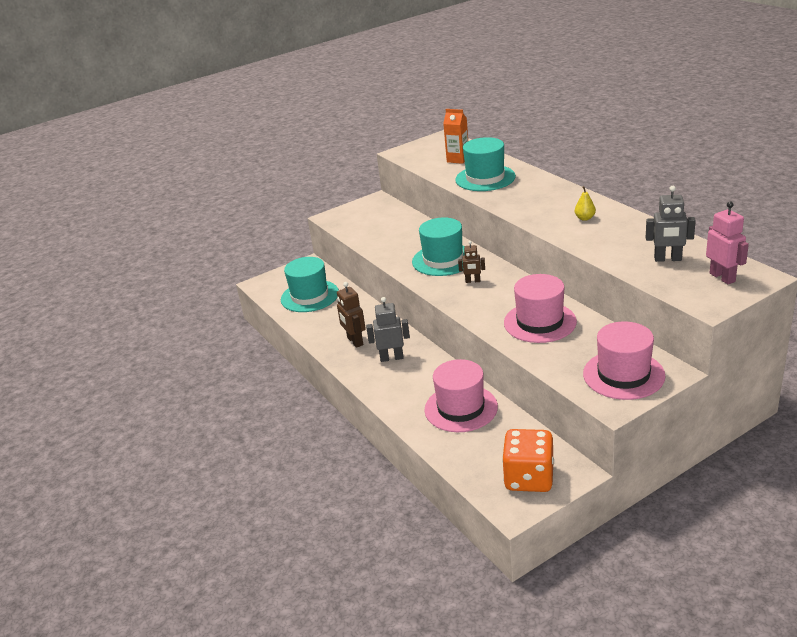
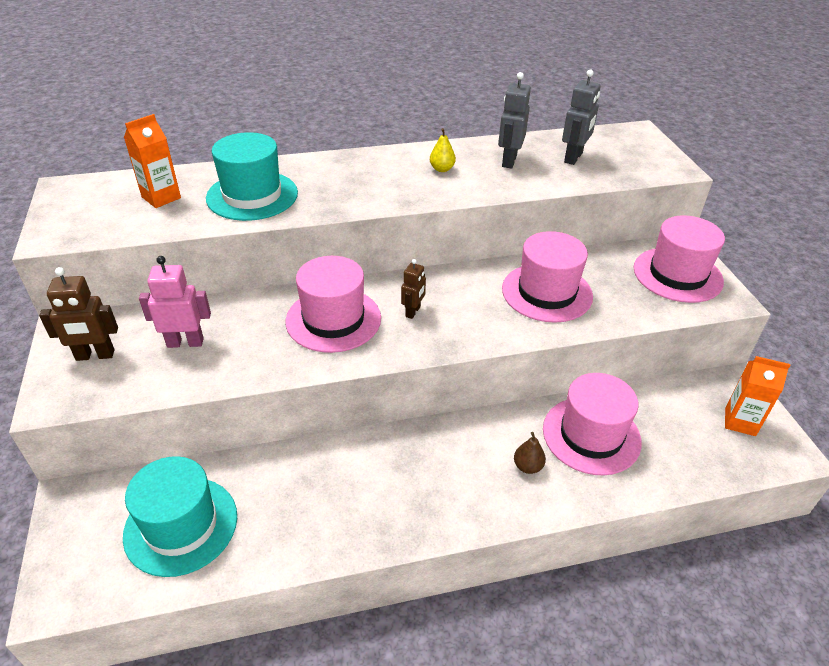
camera: 75 degrees left, 10 degrees up
(355, 341) = (367, 501): brown robot -> brown robot (95, 355)
(391, 358) = (440, 469): grey robot -> grey robot (509, 161)
(415, 388) = (527, 466): none -> brown pear
(443, 260) = (333, 319): turquoise hat -> pink hat
(529, 478) = (740, 421): orange dice -> orange carton
(722, 277) = (628, 146): pink robot -> pink robot (185, 342)

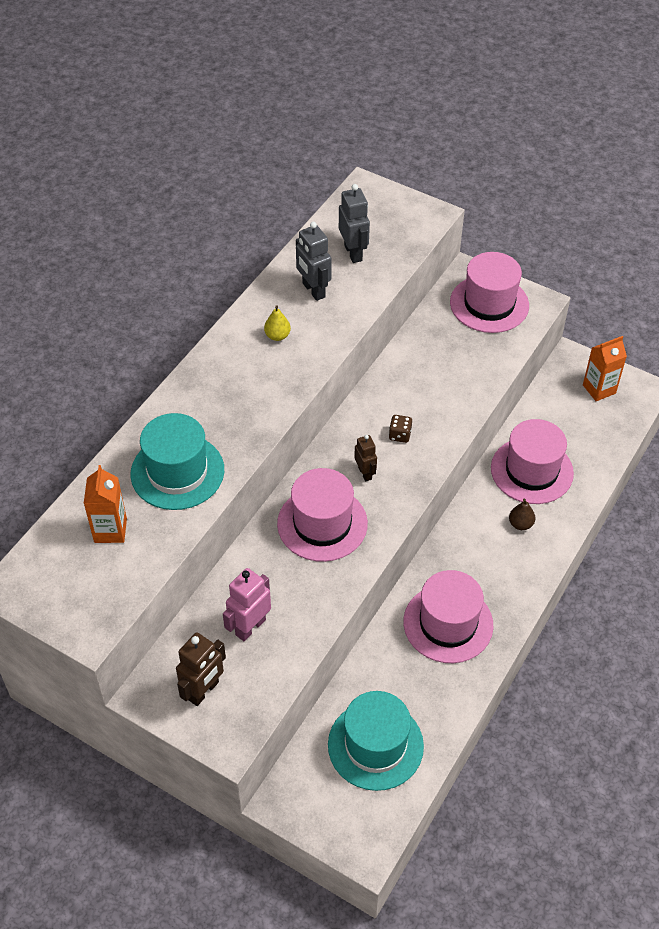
camera: 45 degrees left, 10 degrees up
(476, 307) = (400, 435): none -> brown dice
(547, 292) = (428, 386): pink hat -> pink hat (448, 623)

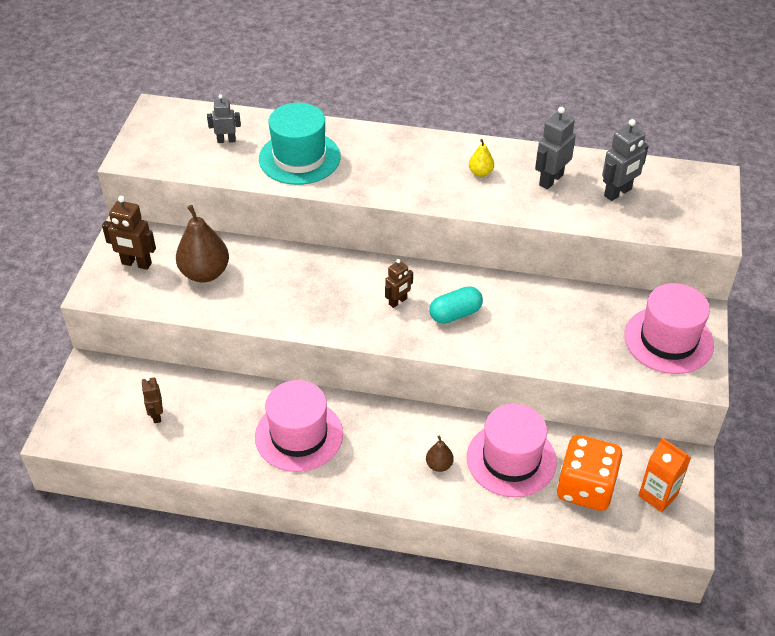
camera: 70 degrees right, 5 degrees down
(110, 530) = (226, 140): orange carton -> grey robot
(250, 627) = (205, 273): pink robot -> brown pear
(322, 523) = (328, 288): pink hat -> none
(375, 745) = (156, 415): turquoise hat -> brown robot
(400, 435) = (455, 314): brown dice -> turquoise capsule
(577, 431) = (585, 488): none -> orange dice

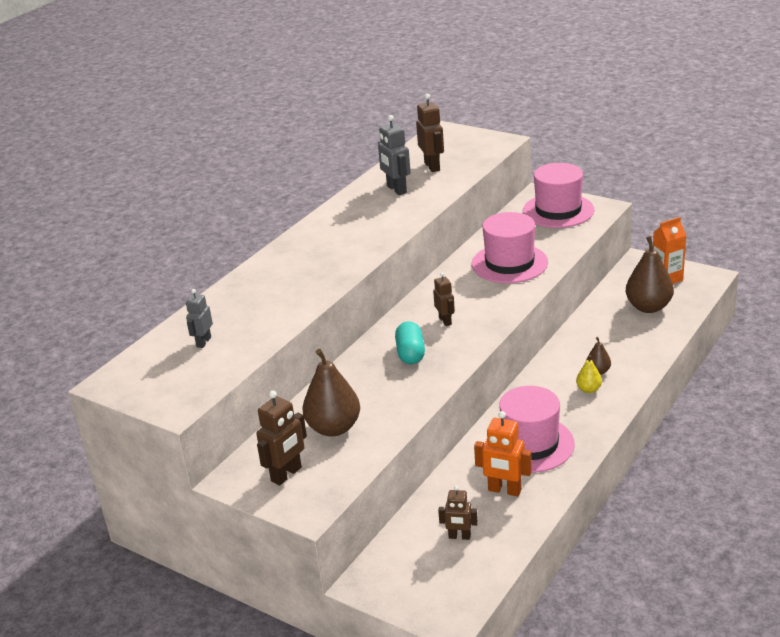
camera: 65 degrees left, 15 degrees down
(225, 432) = (504, 490): none -> orange robot
(299, 158) = (268, 302): turquoise hat -> none
(455, 314) = (477, 295): turquoise capsule -> turquoise capsule (410, 353)
(480, 172) = (363, 217): yellow pear -> yellow pear (588, 389)
(511, 459) = (607, 335): pink hat -> pink hat (509, 263)
(585, 488) = (648, 307): orange dice -> brown pear
(618, 193) = (432, 166): grey robot -> brown robot

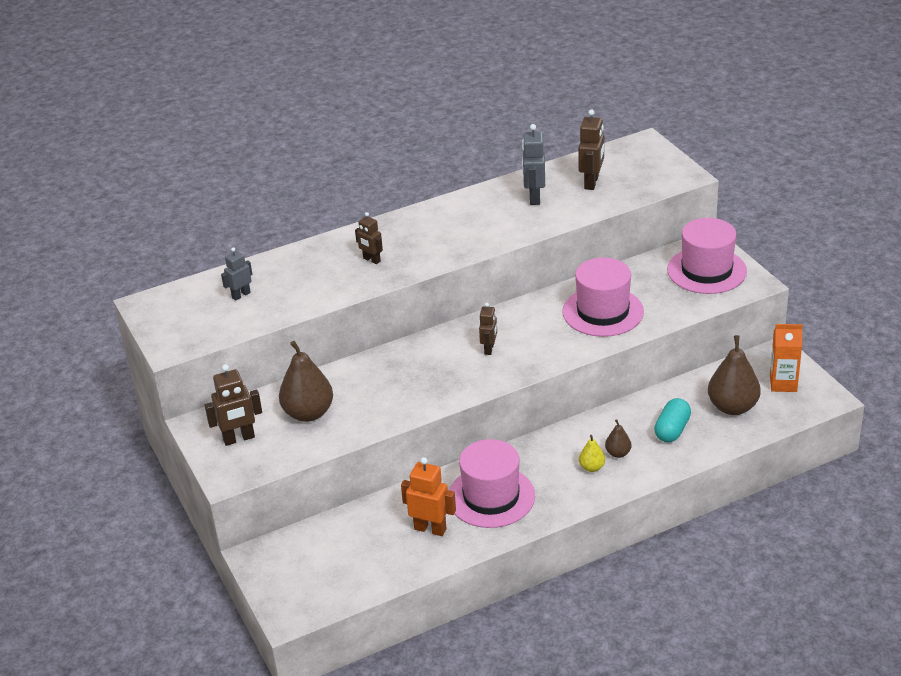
camera: 30 degrees right, 5 degrees up
(410, 353) = (430, 369): turquoise capsule -> turquoise capsule (672, 430)
(459, 536) = (358, 552): brown robot -> brown robot (371, 260)
(504, 490) = (430, 529): orange robot -> orange robot turned 150 degrees clockwise

